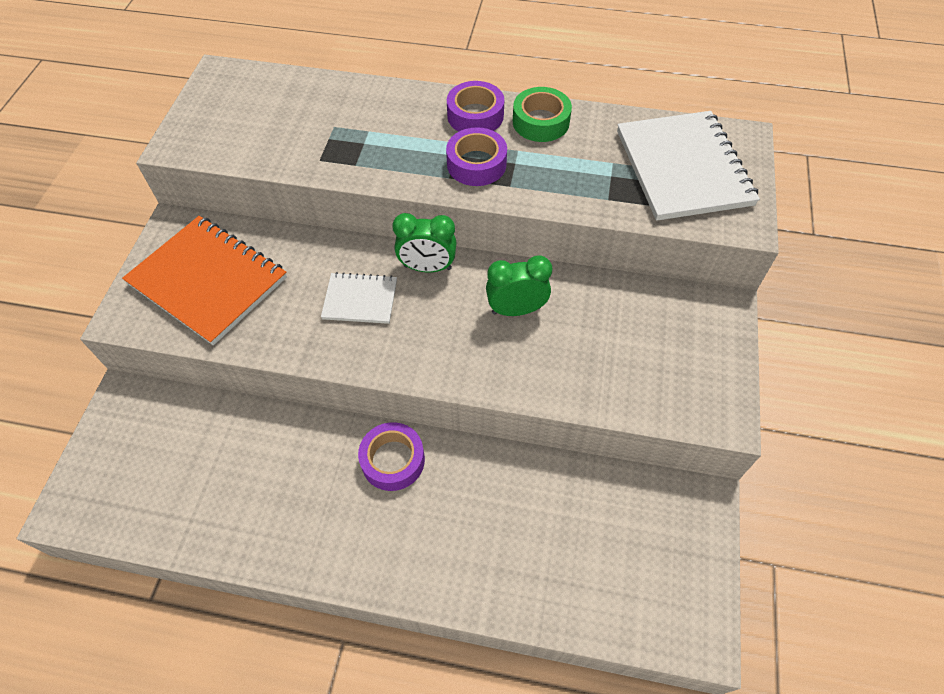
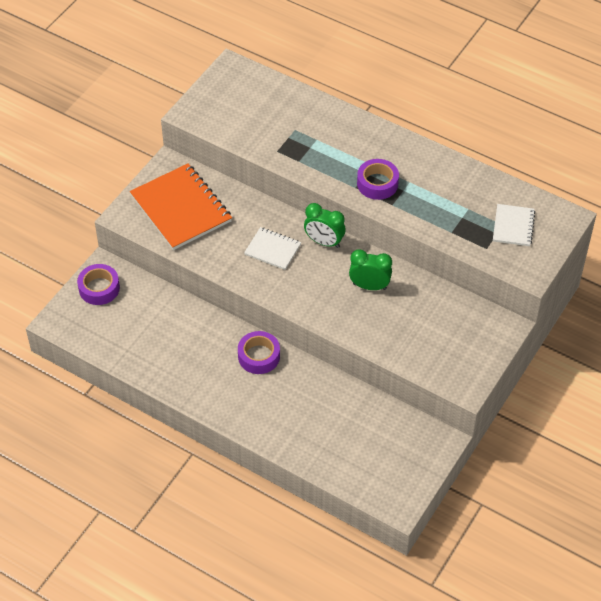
camera: 20 degrees right, 5 degrees down
(475, 115) = (392, 149): purple tape -> purple tape (99, 288)
(541, 122) = (435, 166): green tape -> none
(683, 168) = (513, 226): white notebook -> white notebook, size x0.52

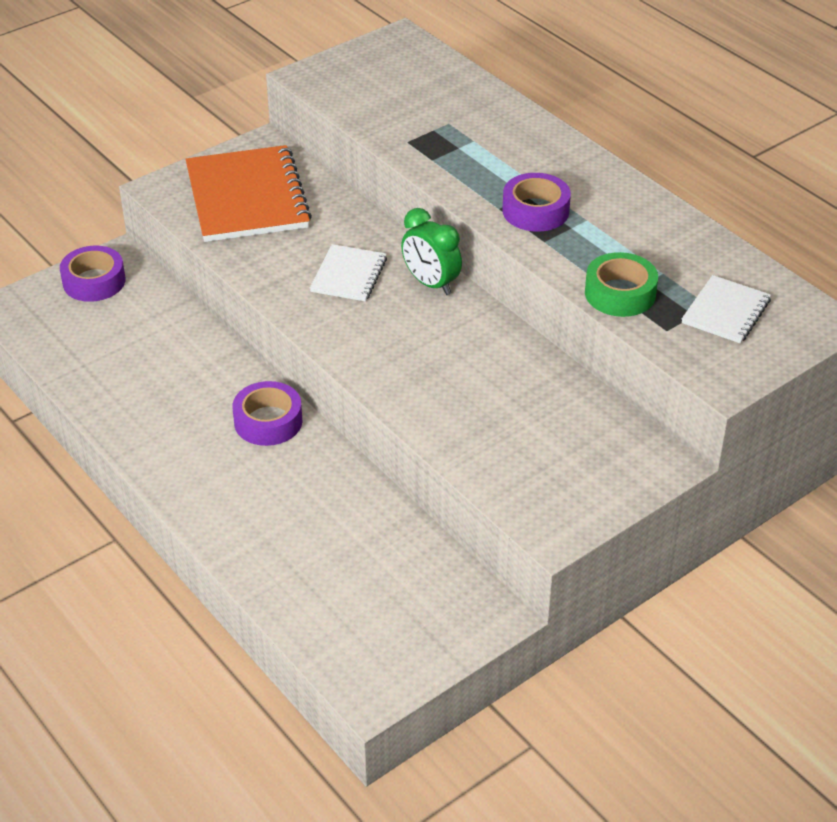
camera: 20 degrees right, 10 degrees down
(272, 249) = (348, 275): white notebook -> white notebook turned 60 degrees clockwise
(369, 286) = (469, 355): green clock -> none
(450, 230) = (620, 293): none -> green tape

